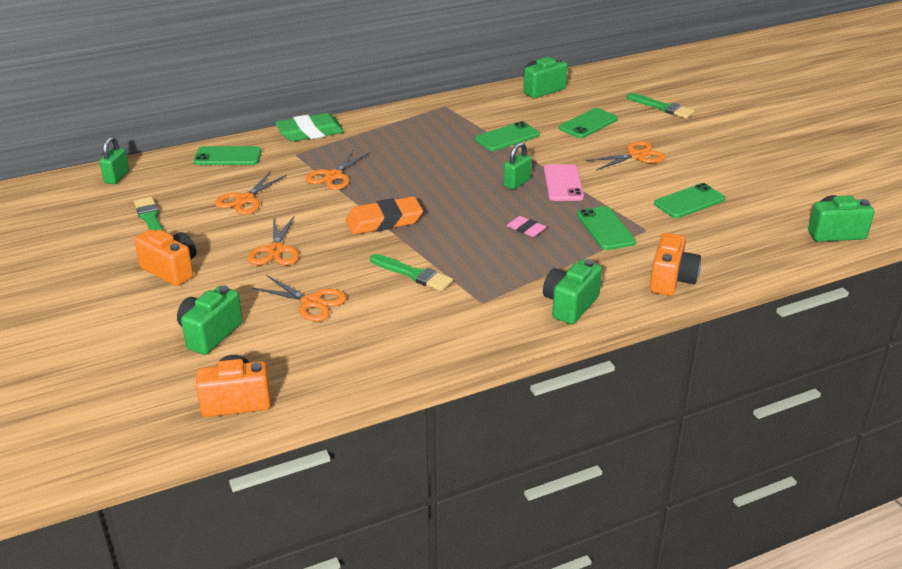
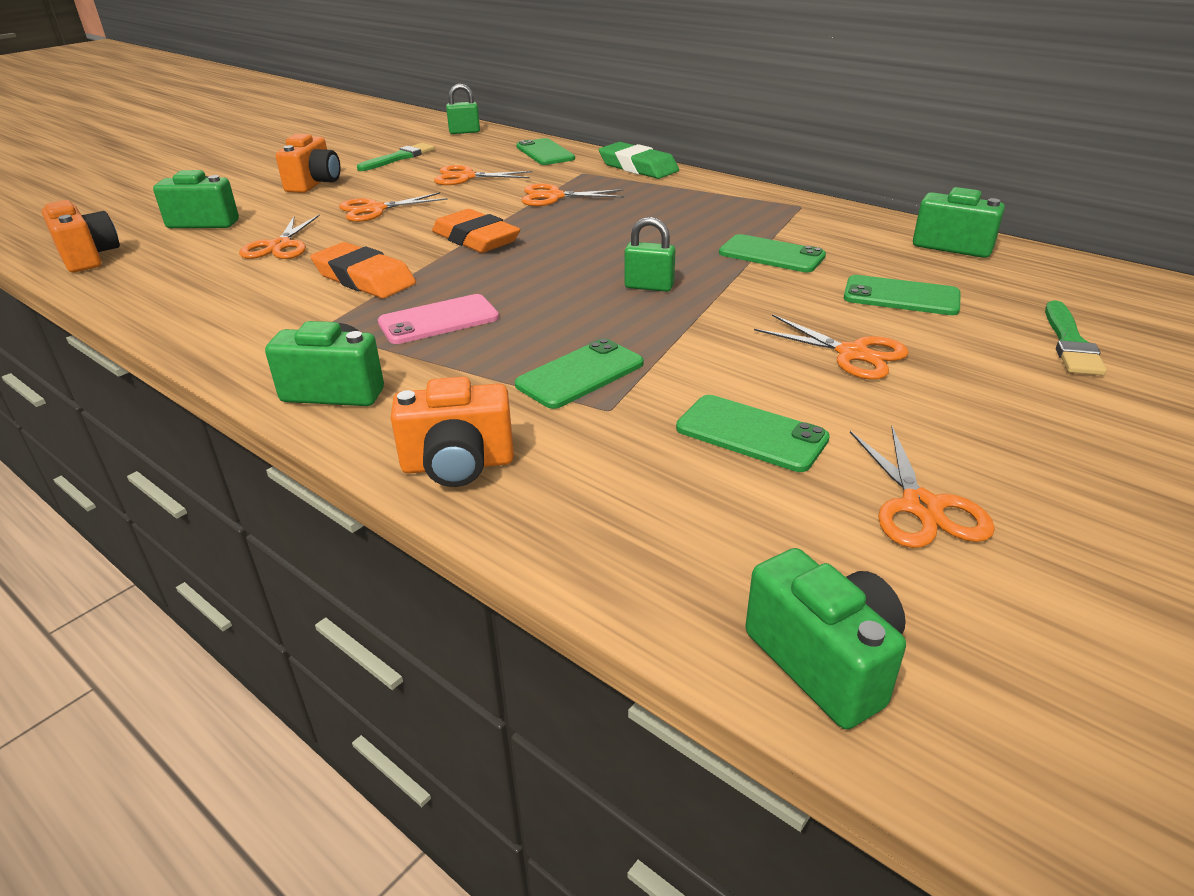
camera: 65 degrees right, 0 degrees up
(413, 274) = (364, 278): green brush -> orange eraser
(526, 229) = (526, 318): pink eraser -> none
(563, 183) = (685, 316): pink phone -> pink phone (438, 320)
(760, 185) = (921, 507): none -> orange scissors

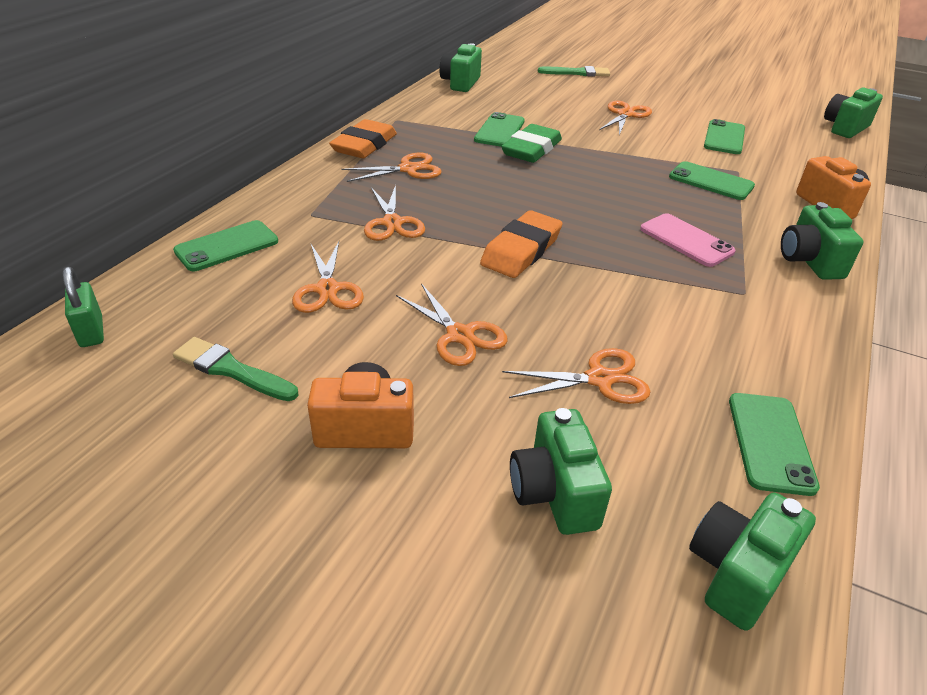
camera: 105 degrees left, 5 degrees up
(89, 257) = (736, 573): orange camera -> green camera
(364, 278) = (641, 294): orange eraser -> orange eraser (364, 145)
(638, 167) = (292, 186): green eraser -> green eraser (531, 149)
(649, 286) = (576, 168): green padlock -> none
(901, 296) = (546, 100): green phone -> green phone (770, 442)
(921, 507) = (742, 109): orange scissors -> orange scissors (408, 169)

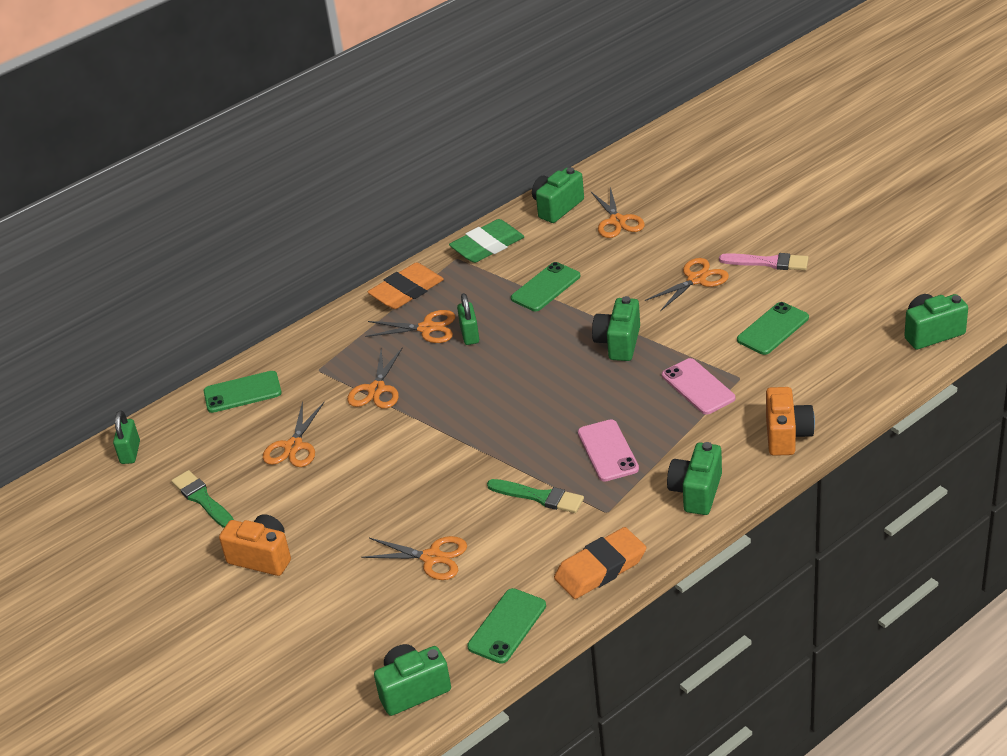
camera: 30 degrees right, 0 degrees up
(457, 169) = (470, 335): none -> green padlock
(459, 335) = (361, 504): orange scissors -> orange scissors (617, 221)
(521, 250) = (460, 436): orange eraser -> orange eraser (600, 568)
(531, 149) = (557, 318): green eraser -> green eraser (487, 246)
(554, 493) = (345, 623): green camera -> green camera (618, 343)
(577, 73) = (701, 202): green brush -> green brush (539, 497)
(670, 100) = (768, 262): none -> pink brush
(711, 181) = (698, 387): green phone -> pink phone

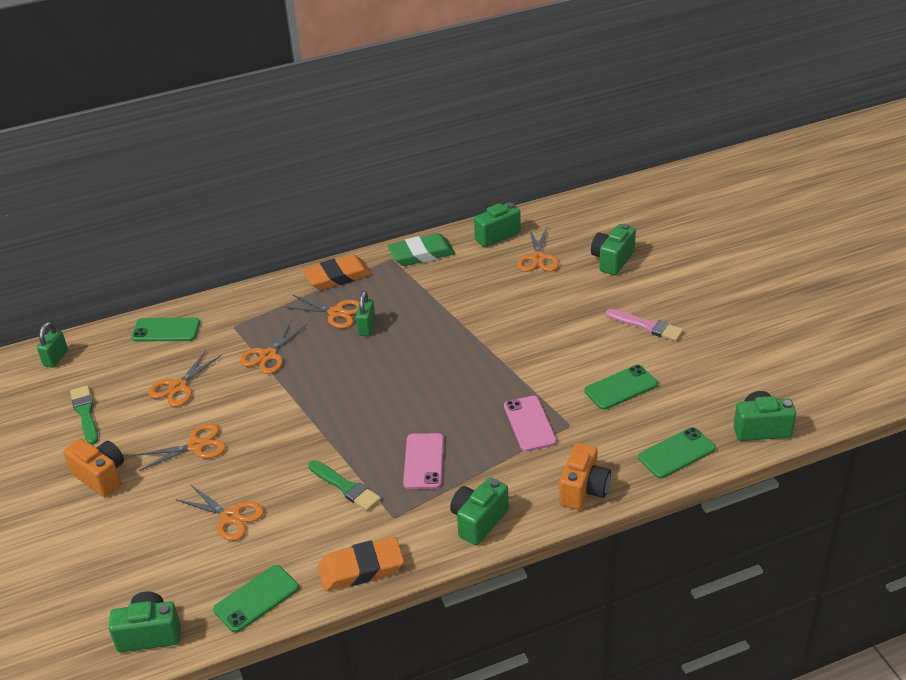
camera: 15 degrees right, 0 degrees up
(545, 287) = (449, 301): green phone -> green phone (676, 453)
(618, 343) = (483, 366): green camera -> green camera (612, 260)
(696, 279) = (578, 326): orange scissors -> orange scissors (196, 446)

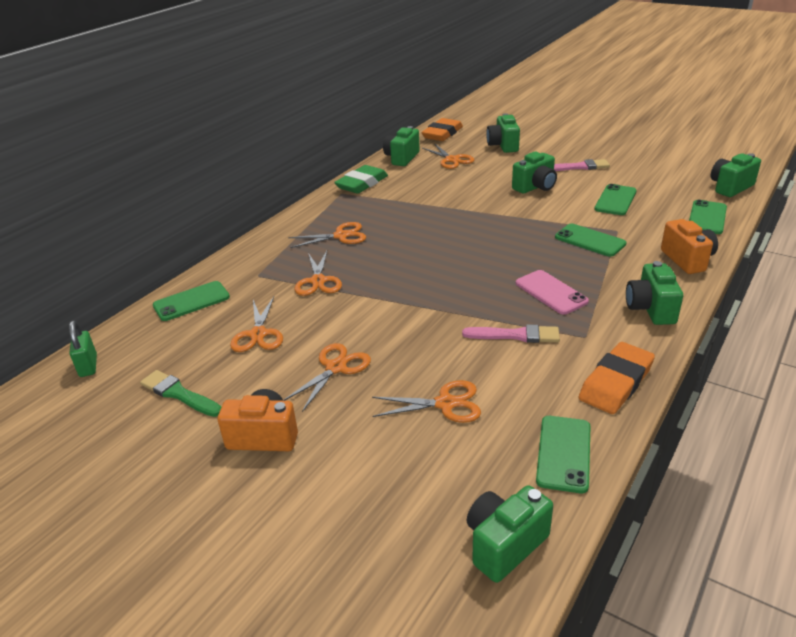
camera: 35 degrees left, 5 degrees down
(337, 277) = (311, 216): orange eraser -> orange eraser (442, 134)
(345, 487) = (516, 335): green brush -> pink brush
(366, 327) = (380, 235): green padlock -> none
(529, 424) = (590, 240): pink phone -> green phone
(569, 333) = (535, 187): none -> green camera

